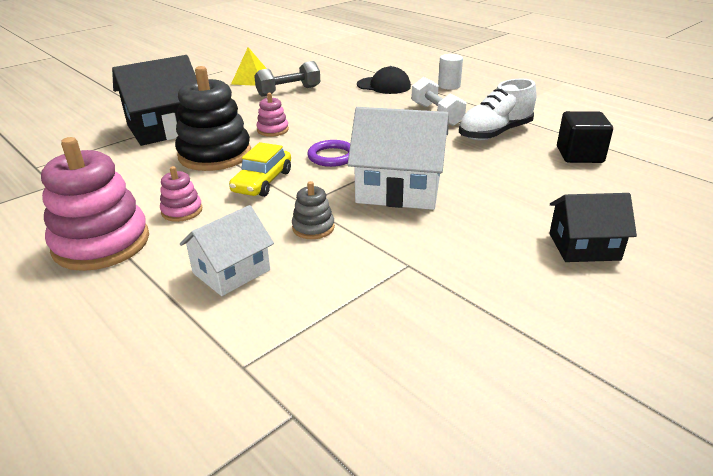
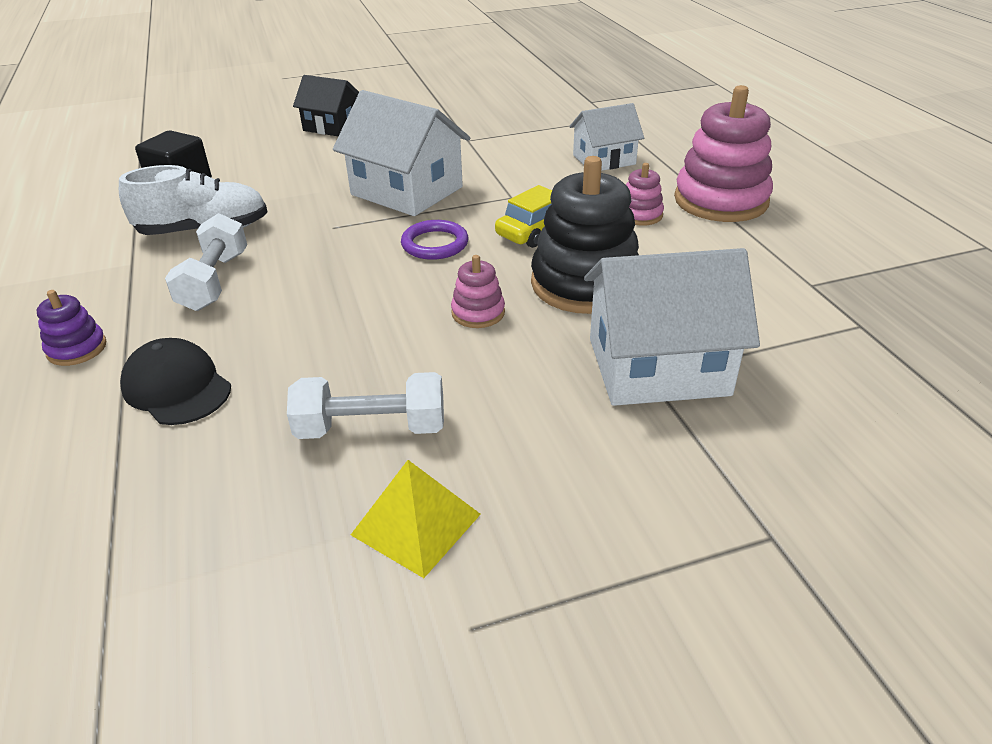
camera: 155 degrees left, 5 degrees up
(165, 128) = (658, 366): black house -> white house
(288, 91) = (371, 428): grey dumbbell -> white dumbbell
(313, 227) = (518, 175): grey stacking toy -> none
(449, 86) = (77, 349): white cylinder -> purple stacking toy

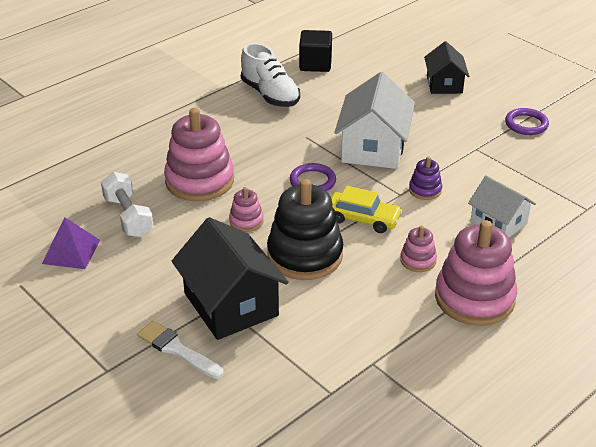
camera: 65 degrees right, 0 degrees up
(77, 349) = (143, 107): purple stacking toy -> purple stacking toy (425, 190)
(177, 387) = (130, 148): black cap -> none
(214, 281) = (222, 120): white dumbbell -> none
(344, 333) = (200, 181): none -> pink stacking toy
(416, 524) = (71, 251): yellow pyramid -> purple pyramid
(452, 109) = (526, 124): none -> purple ring
(658, 366) = (231, 304): white house -> black house
(742, 441) = (177, 350): none -> white brush

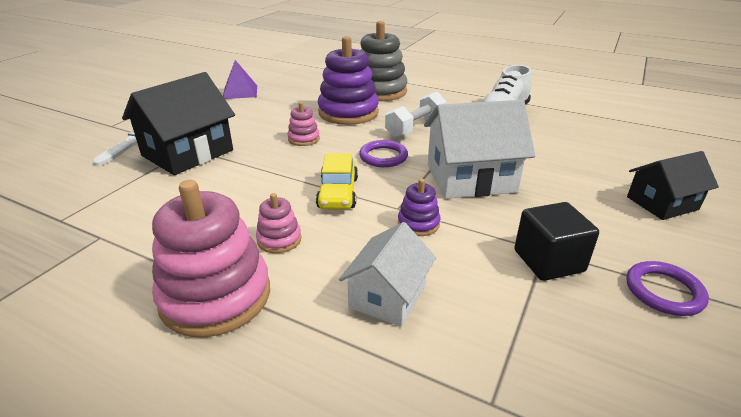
camera: 70 degrees right, 5 degrees down
(128, 217) = (287, 99): white dumbbell -> white dumbbell (415, 127)
(155, 148) = (379, 91): none -> grey stacking toy
(200, 181) = (348, 112): pink stacking toy -> purple stacking toy
(305, 255) = (265, 172): black stacking toy -> none
(315, 64) = (583, 125): black cube -> black cube (548, 261)

